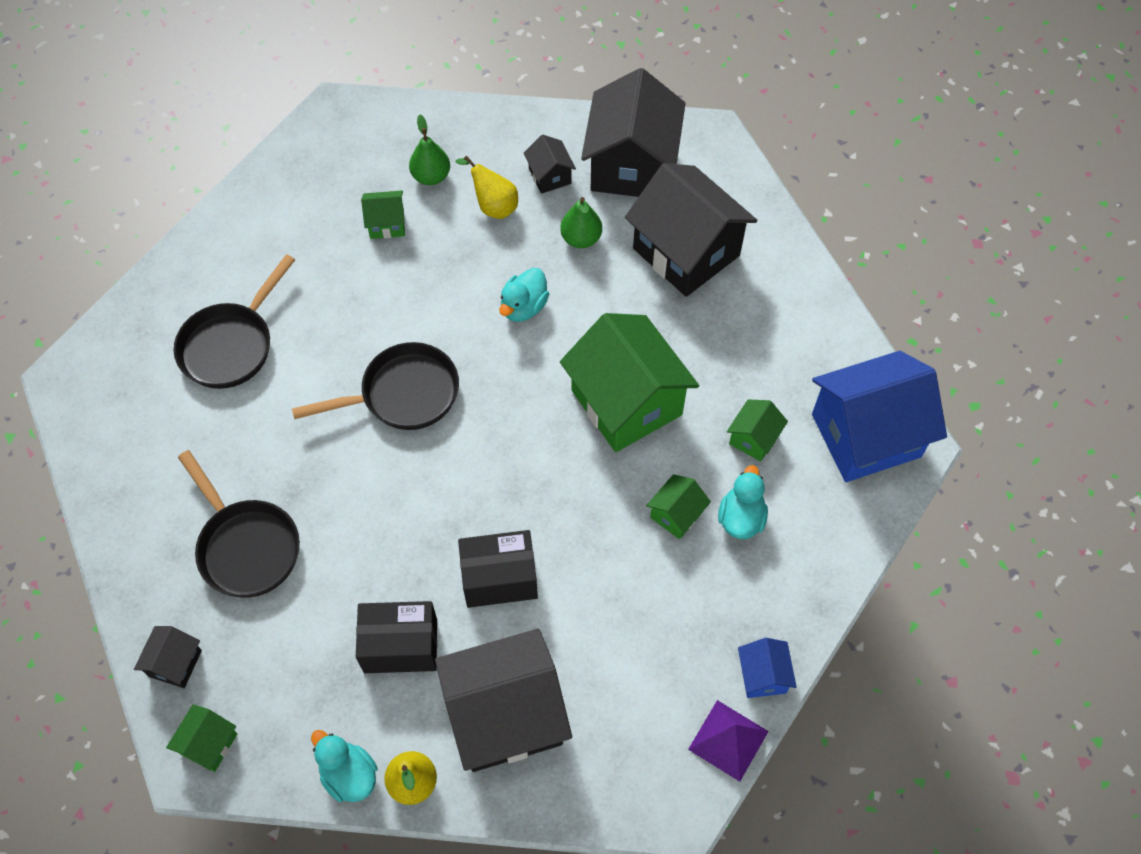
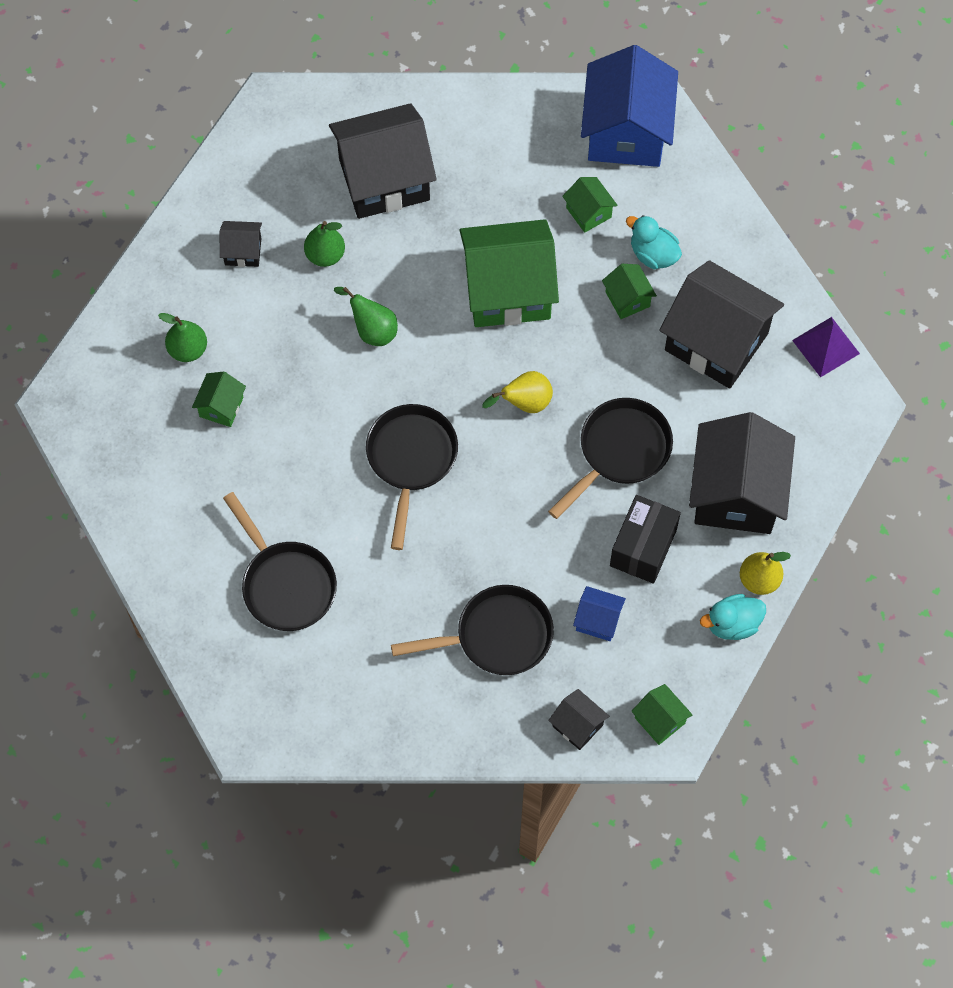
camera: 65 degrees left, 5 degrees up
(493, 206) = (250, 311): yellow pear -> yellow pear (524, 403)
(499, 578) = (620, 452): black box -> black pan
(524, 307) = (372, 330): turquoise duck -> green pear
(631, 165) = (268, 181): black house -> black house (716, 341)
(763, 675) = (788, 300): blue house -> blue house (598, 620)

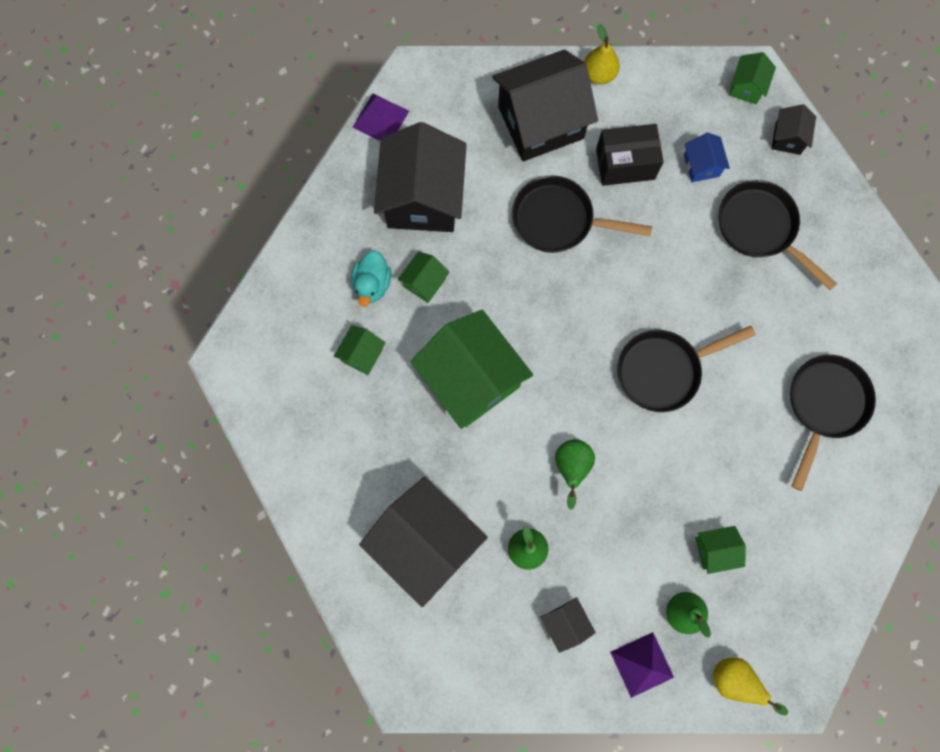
camera: 120 degrees left, 10 degrees up
(168, 292) = (642, 664): none -> purple pyramid
(524, 403) = (562, 311): yellow pear -> yellow pear (735, 680)
(626, 131) = (267, 365): blue house -> none
(732, 624) = (644, 75): turquoise duck -> none

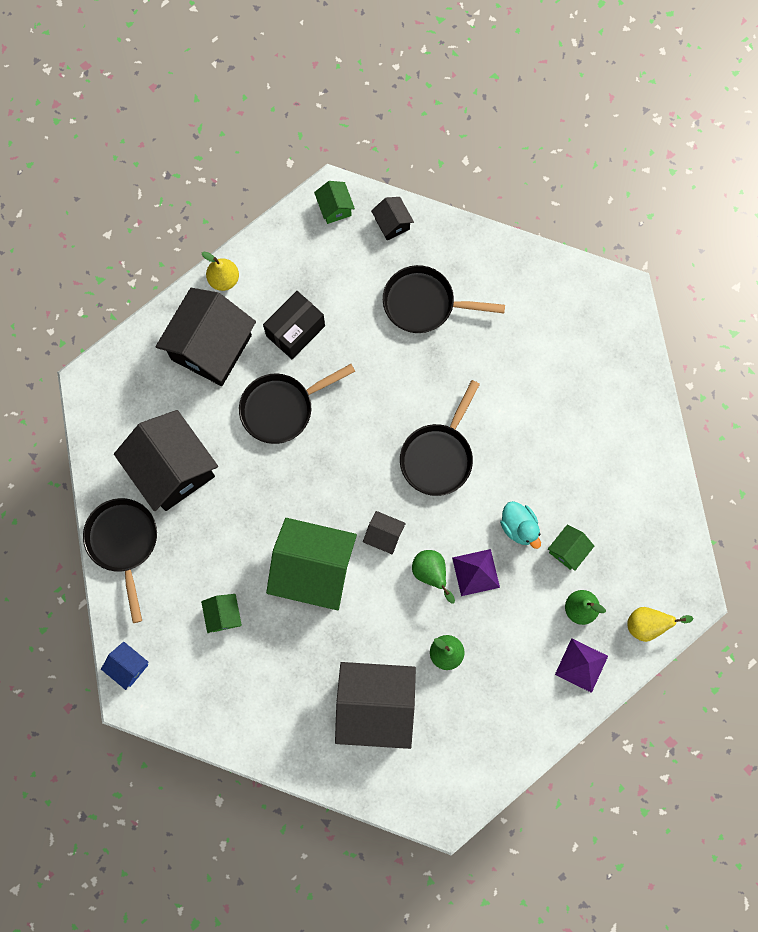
camera: 40 degrees left, 0 degrees up
(372, 284) = (189, 560): turquoise duck -> turquoise duck (519, 527)
(380, 119) = (93, 436): purple pyramid -> purple pyramid (476, 572)
(424, 282) = (225, 528): green house -> none
(565, 623) = (511, 680): black house -> black house (384, 535)
(701, 165) = (349, 290): blue house -> blue house (128, 666)
(824, 405) = (562, 394): black pan -> black pan (123, 543)

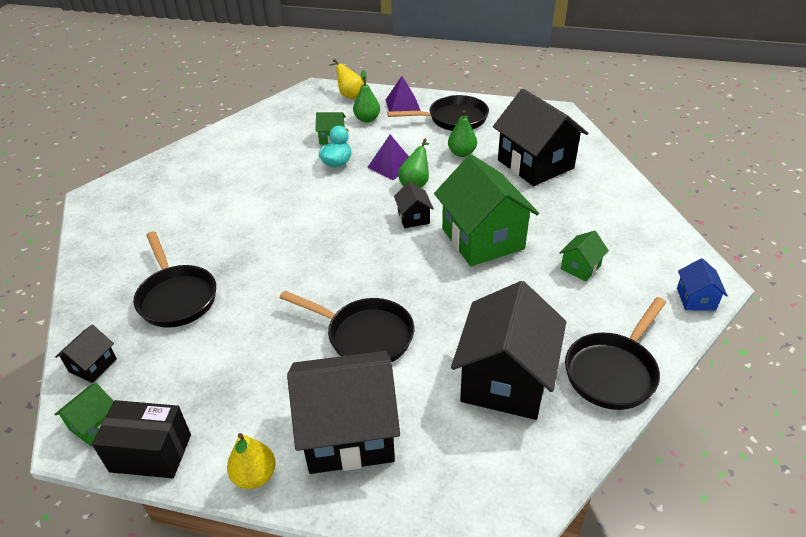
camera: 125 degrees left, 35 degrees down
(295, 331) = (273, 372): black box -> black box (151, 453)
(438, 456) = (319, 222): black pan -> black pan (453, 119)

